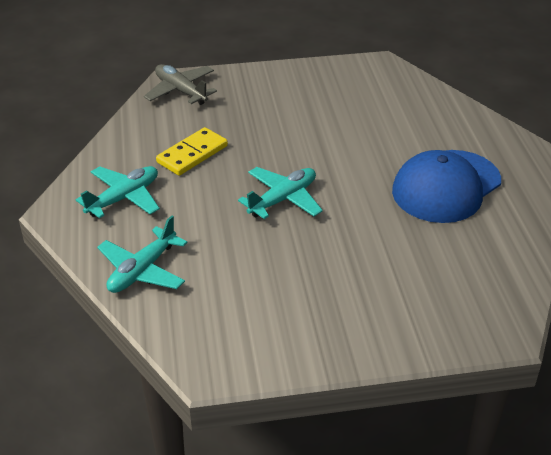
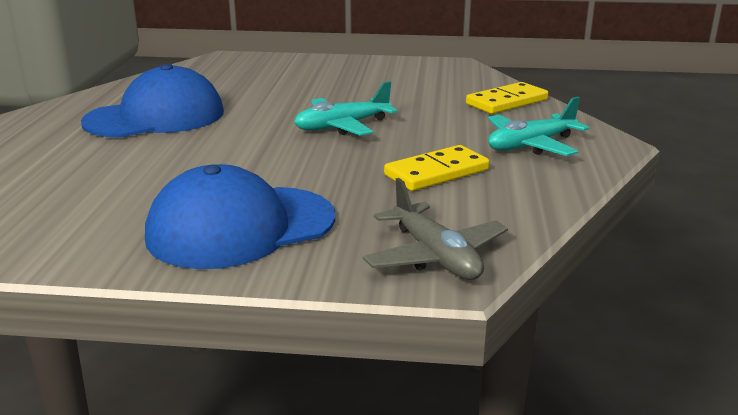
camera: 165 degrees left, 15 degrees down
(142, 270) = (506, 102): turquoise plane -> yellow domino
(290, 93) = (241, 227): none -> blue cap

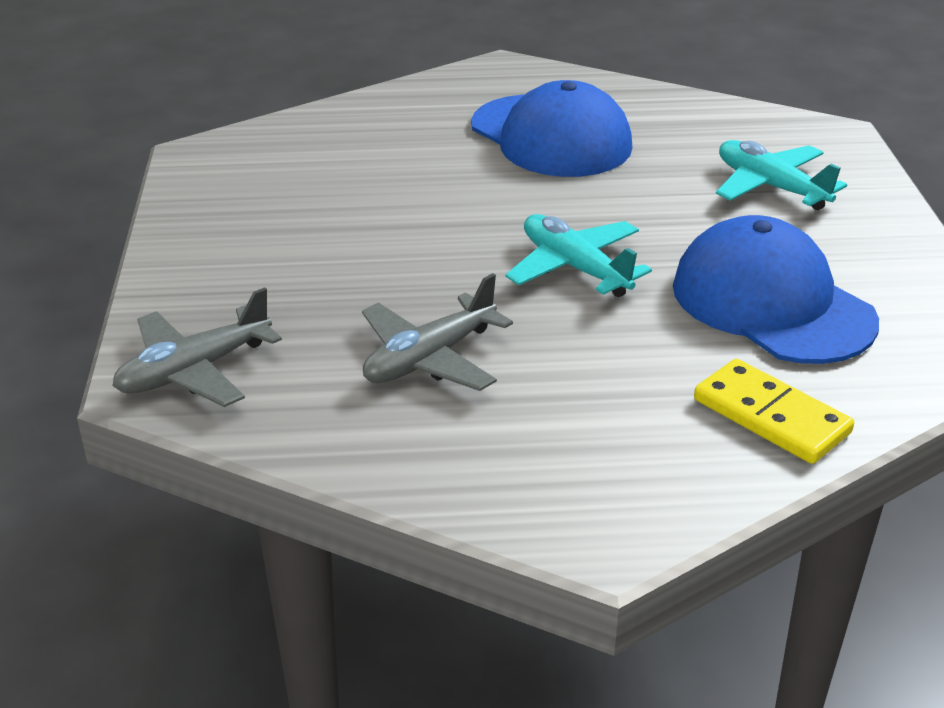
camera: 80 degrees right, 10 degrees up
(241, 227) = (256, 244): blue cap -> blue cap (771, 303)
(437, 172) = (429, 358): yellow domino -> grey plane
(531, 145) = (563, 443): turquoise plane -> turquoise plane (771, 187)

